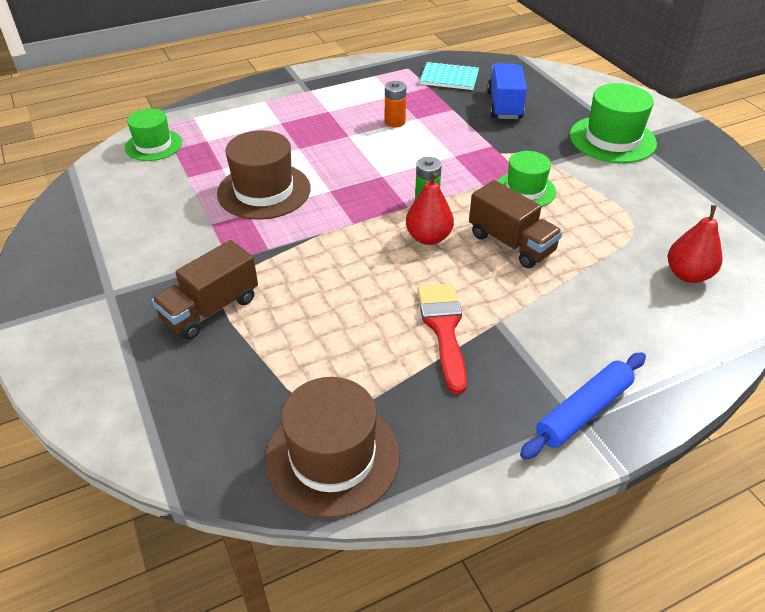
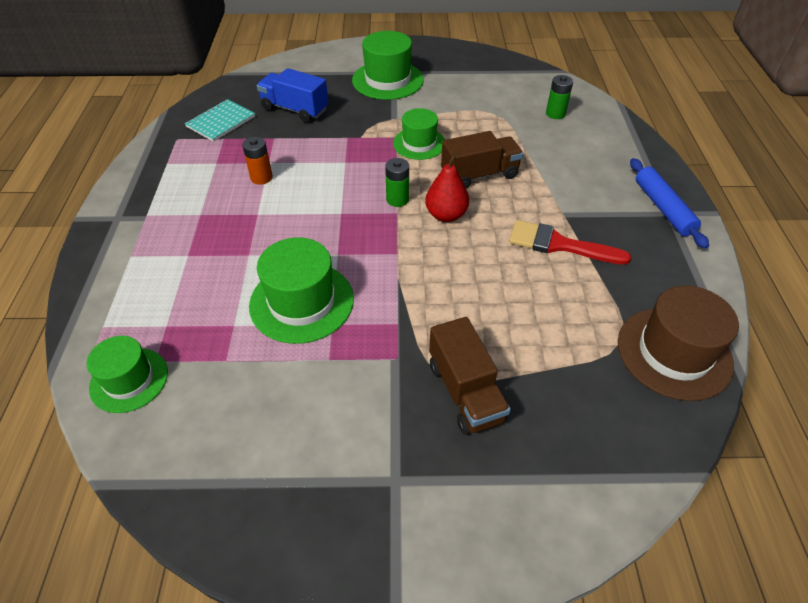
camera: 65 degrees left, 5 degrees up
(264, 191) = (302, 302): brown hat -> green hat
(687, 274) = (555, 114): red pear -> green battery

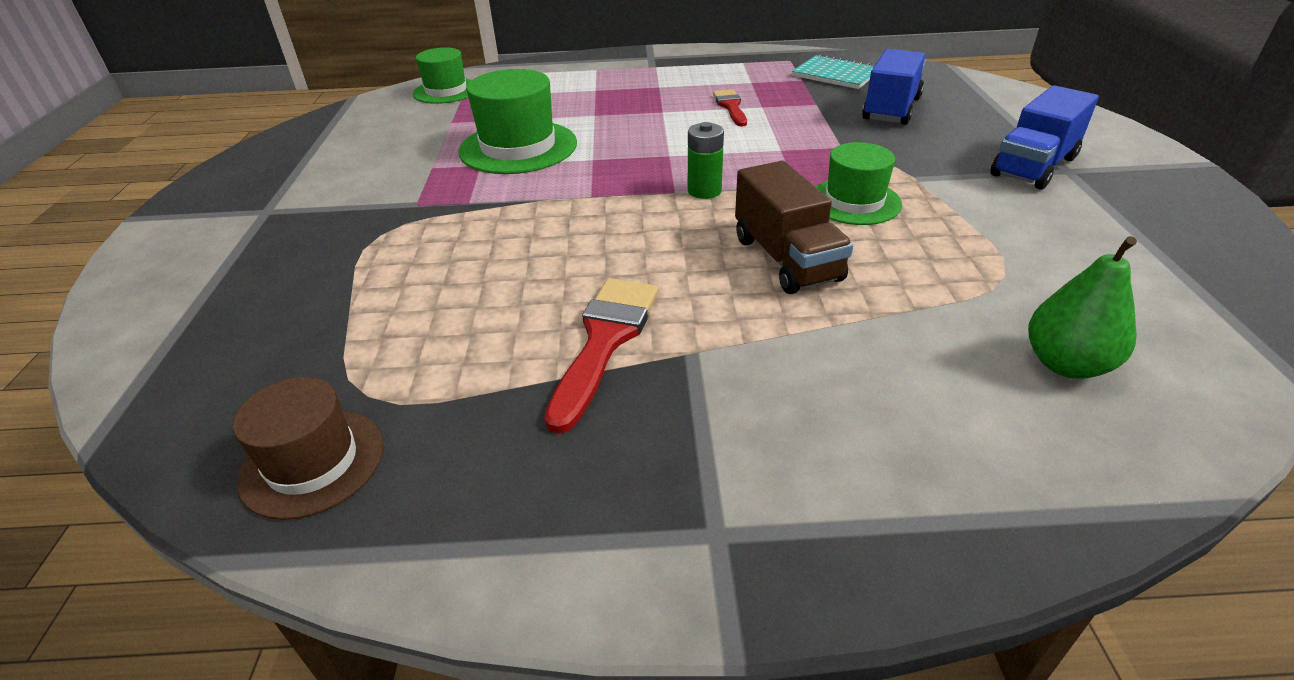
camera: 90 degrees right, 10 degrees down
(261, 177) = (730, 106): orange battery -> red brush
(387, 80) = (1033, 166): green hat -> blue truck
(446, 215) = (674, 229): red pear -> none
(465, 392) = (347, 249): brown truck -> none
(555, 114) = (1065, 364): green battery -> green pear
(663, 208) = (734, 523): blue rolling pin -> none
(674, 353) = (312, 462): brown hat -> brown hat, size x0.66

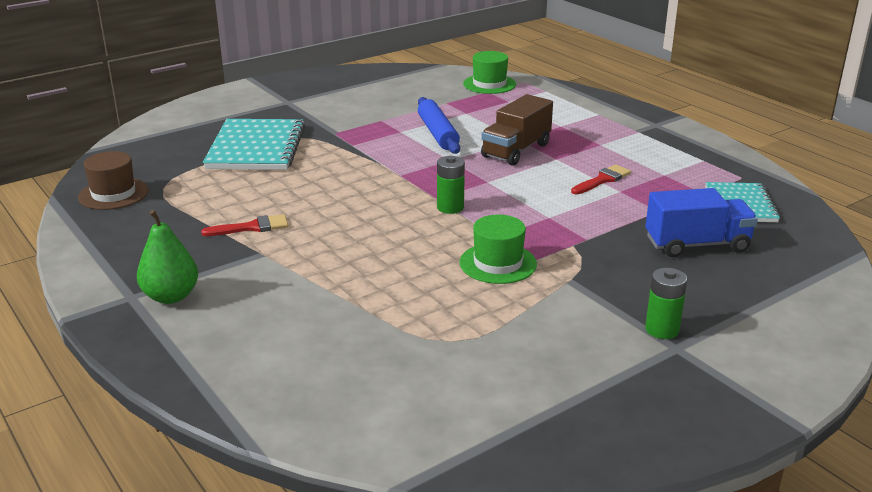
camera: 55 degrees right, 10 degrees down
(365, 272) = (256, 147): none -> turquoise notebook
(518, 147) = (438, 133): green hat -> blue rolling pin
(605, 341) = (252, 227): red brush -> red brush, size x0.63
(786, 259) = (389, 257): brown truck -> brown truck (516, 150)
(1033, 166) = (662, 329): blue truck -> green battery
(1065, 364) = (355, 377): green pear -> green pear (171, 296)

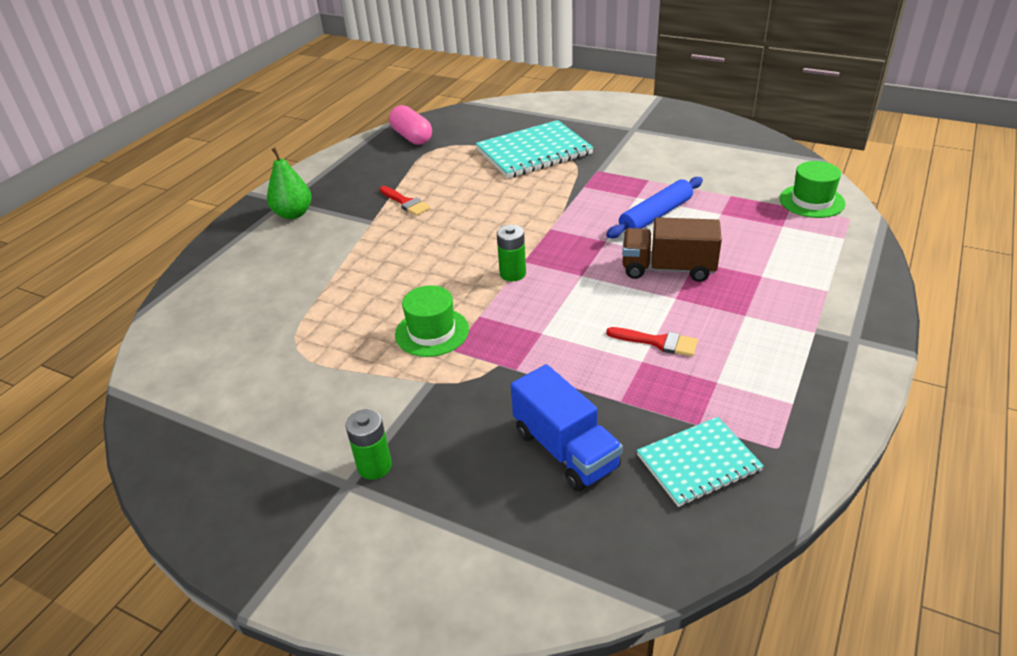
camera: 65 degrees right, 10 degrees up
(113, 194) = (412, 137): brown hat -> pink capsule

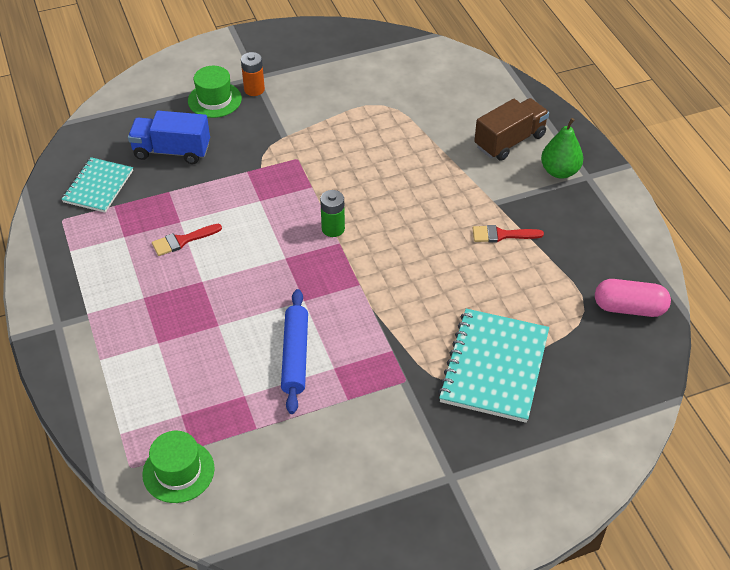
camera: 130 degrees right, 10 degrees up
(374, 466) = (254, 89): green battery -> orange battery
(432, 332) = (325, 160): green hat -> green hat (214, 100)
(668, 269) = (231, 304): brown truck -> brown truck (509, 141)

